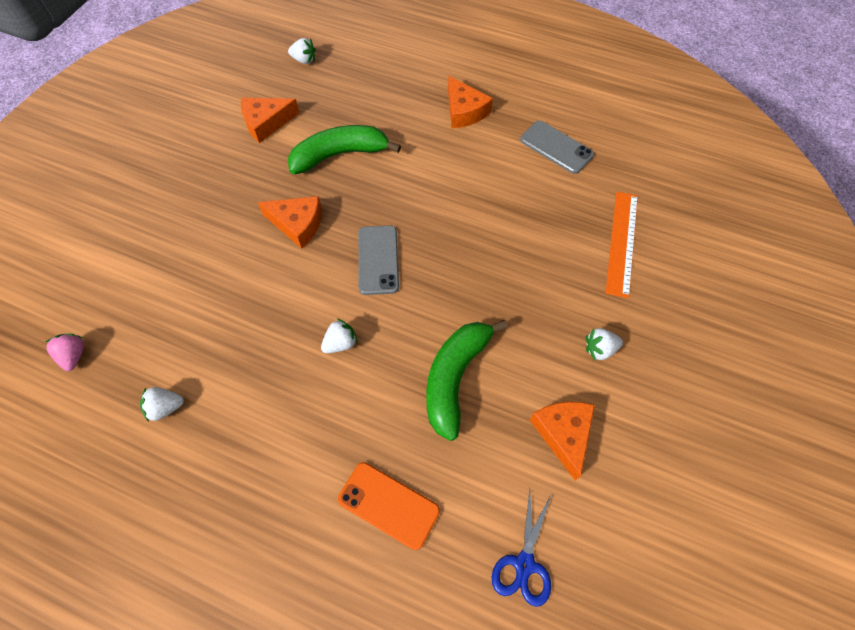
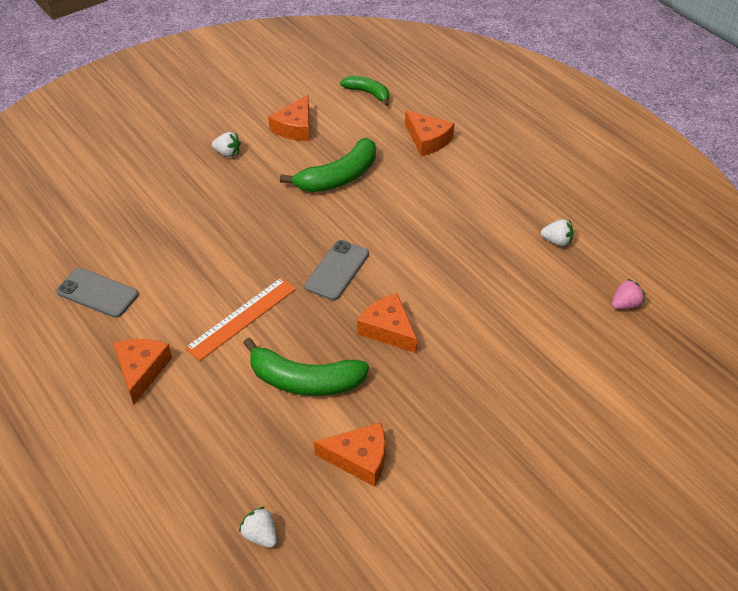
camera: 150 degrees left, 15 degrees down
(74, 356) = (625, 304): pink strawberry -> pink strawberry turned 135 degrees counterclockwise
(340, 343) = (406, 227): white strawberry -> none
(388, 505) = (427, 140): orange phone -> orange cheese
(524, 564) = (368, 93): blue scissors -> green banana
(556, 147) = (97, 293): grey phone -> grey phone turned 45 degrees counterclockwise
(622, 242) = (136, 201): orange ruler -> orange ruler (242, 318)

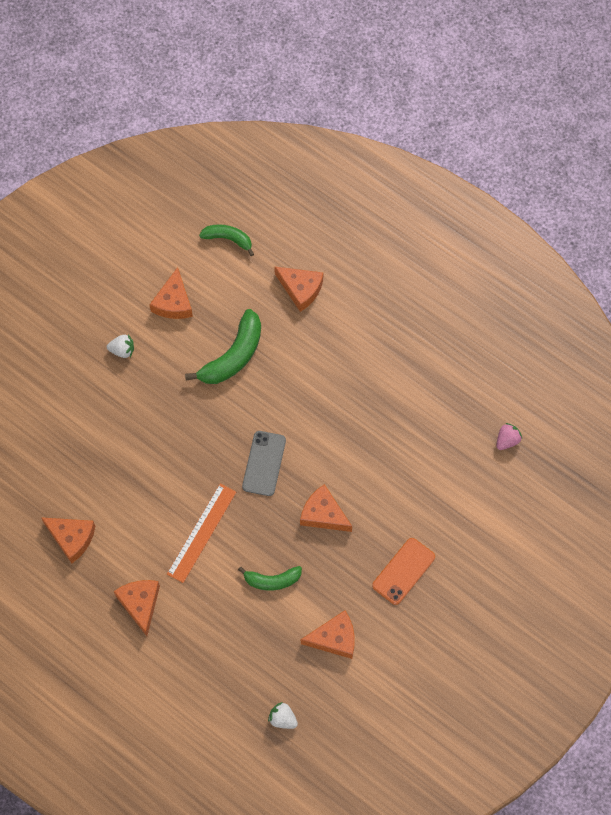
camera: 15 degrees left, 20 degrees up
(97, 293) = (72, 538): grey phone -> orange cheese
(304, 381) = (272, 580): green banana -> green banana, size x0.61
(468, 406) = (403, 571): none -> orange phone
(557, 241) = (440, 385): white strawberry -> none

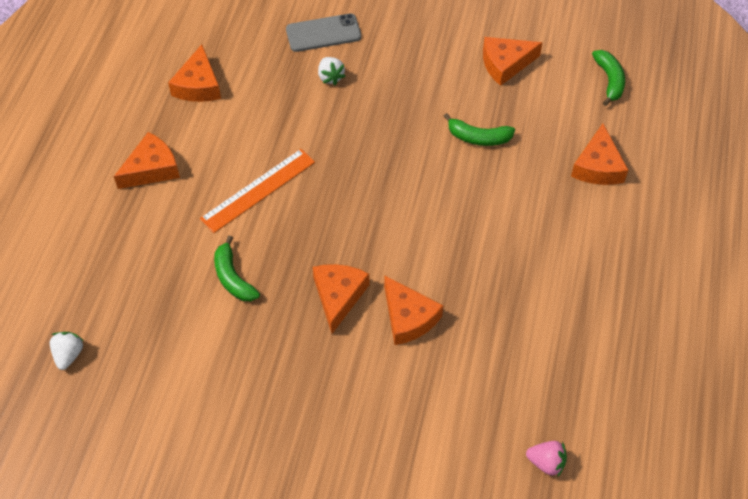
camera: 65 degrees right, 10 degrees down
(122, 350) = (425, 45): white strawberry -> white strawberry (330, 77)
(201, 532) = (258, 190): orange ruler -> orange ruler turned 45 degrees counterclockwise
(233, 356) = (478, 137): green banana -> green banana, size x0.61
(264, 463) = (369, 214): grey phone -> grey phone (323, 33)
(334, 638) = (189, 369): orange cheese -> orange cheese (408, 317)
(403, 571) = (308, 411): orange phone -> none

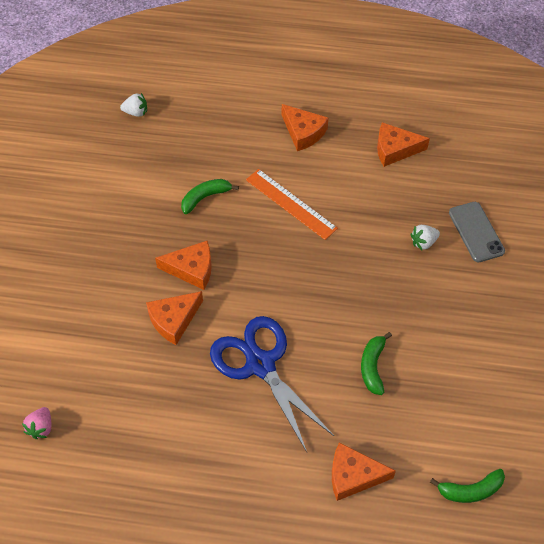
camera: 85 degrees right, 0 degrees up
(471, 235) = (260, 364): none -> blue scissors
(505, 64) = (471, 388): orange cheese -> none

